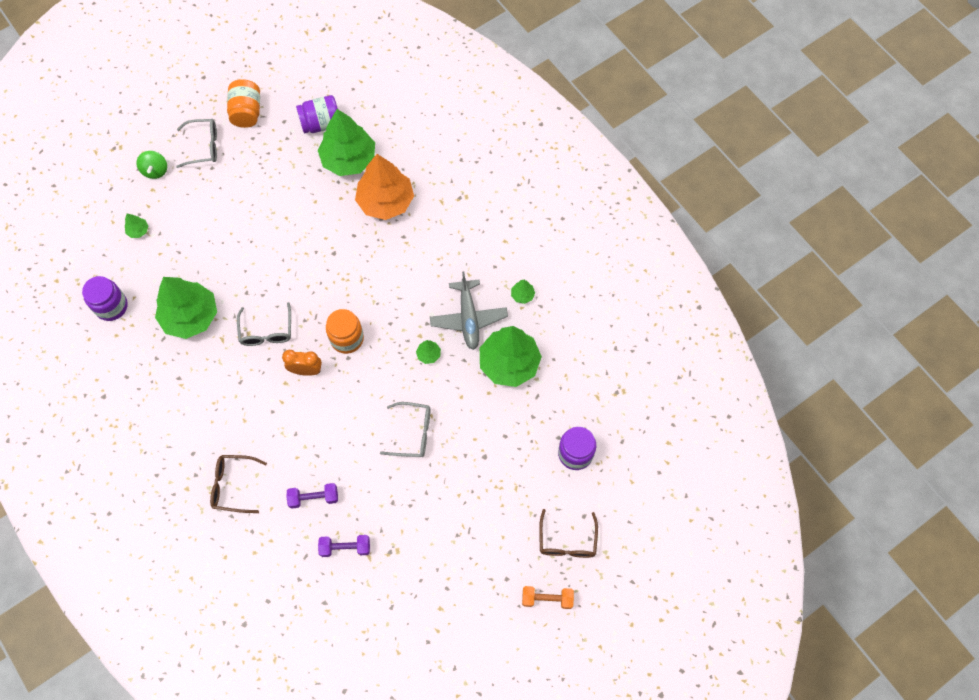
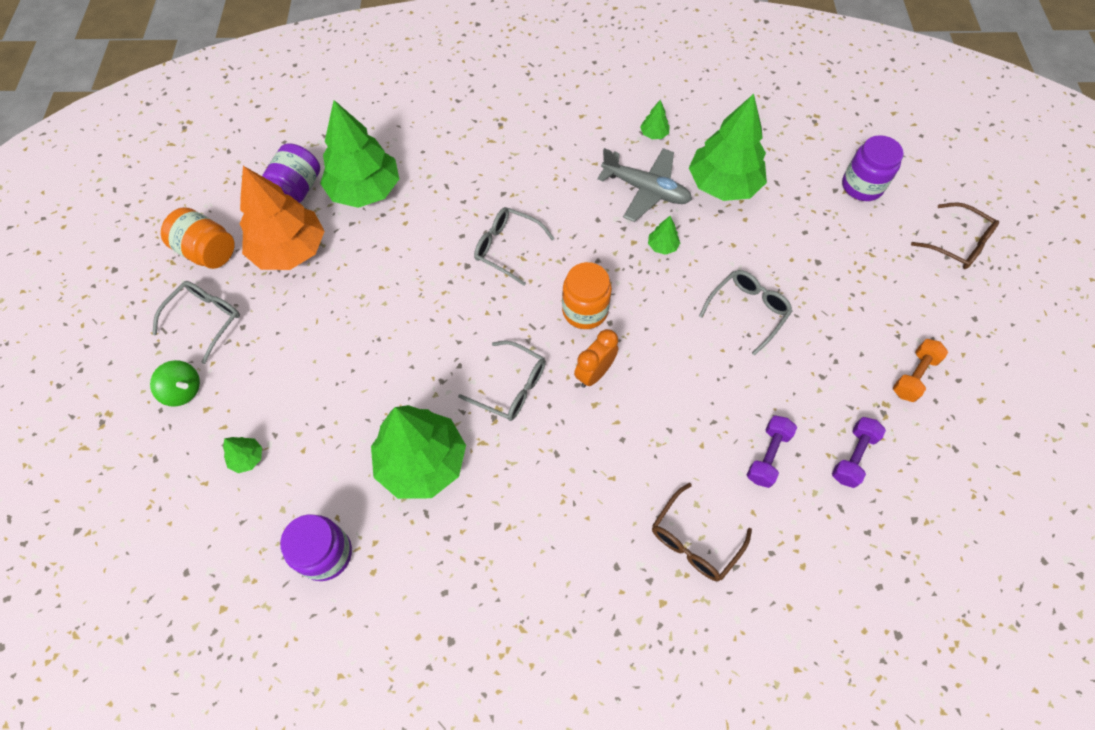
camera: 55 degrees left, 5 degrees down
(362, 266) = (507, 248): none -> grey glasses
(386, 201) = (447, 186): orange tree -> orange tree (290, 250)
(547, 599) = (1016, 295): orange dumbbell -> orange dumbbell (914, 376)

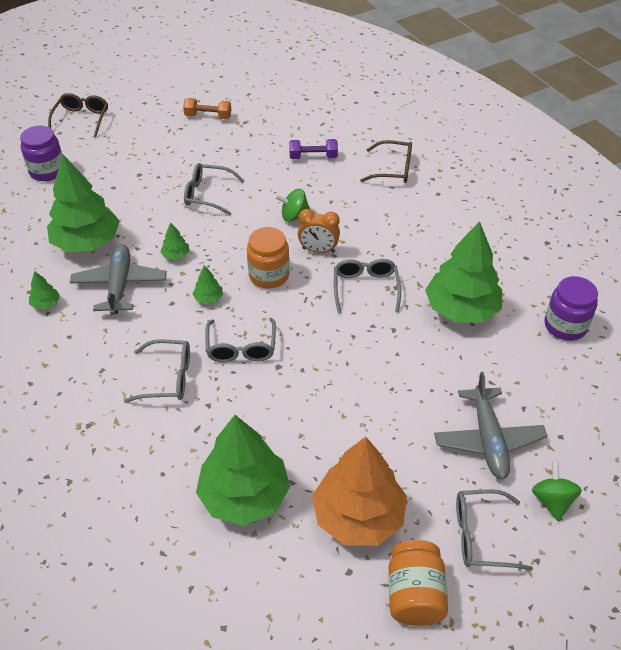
camera: 120 degrees left, 15 degrees down
(247, 458) = (555, 413): green tree -> green tree (208, 298)
(271, 381) = (488, 439): none -> grey plane
(296, 191) = (284, 562): purple jar -> none
(511, 186) = (168, 378): none -> grey glasses
(664, 377) = (294, 216): none -> green spinning top
(853, 456) = (285, 126): purple dumbbell -> none

